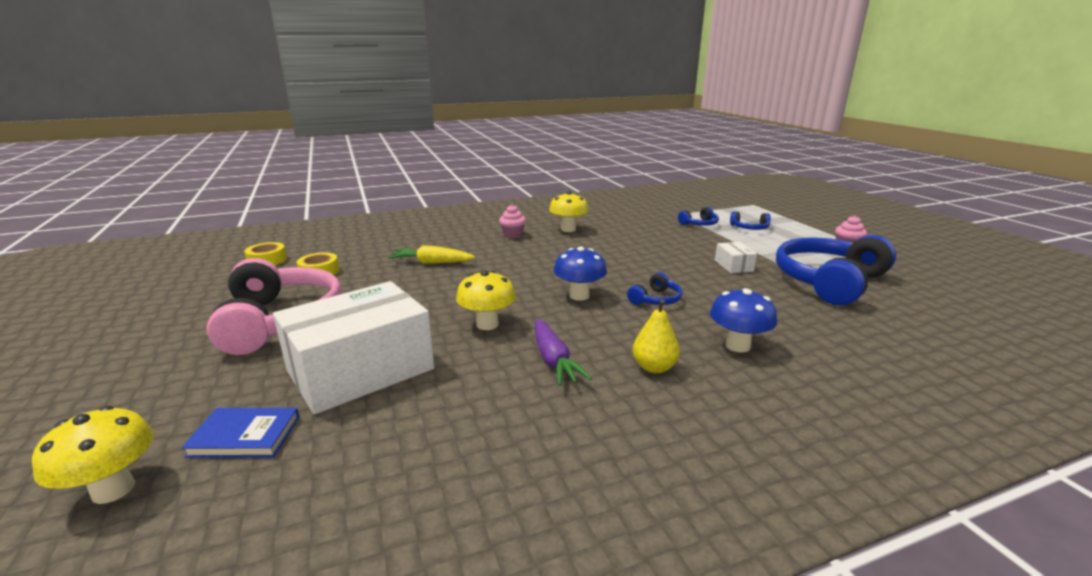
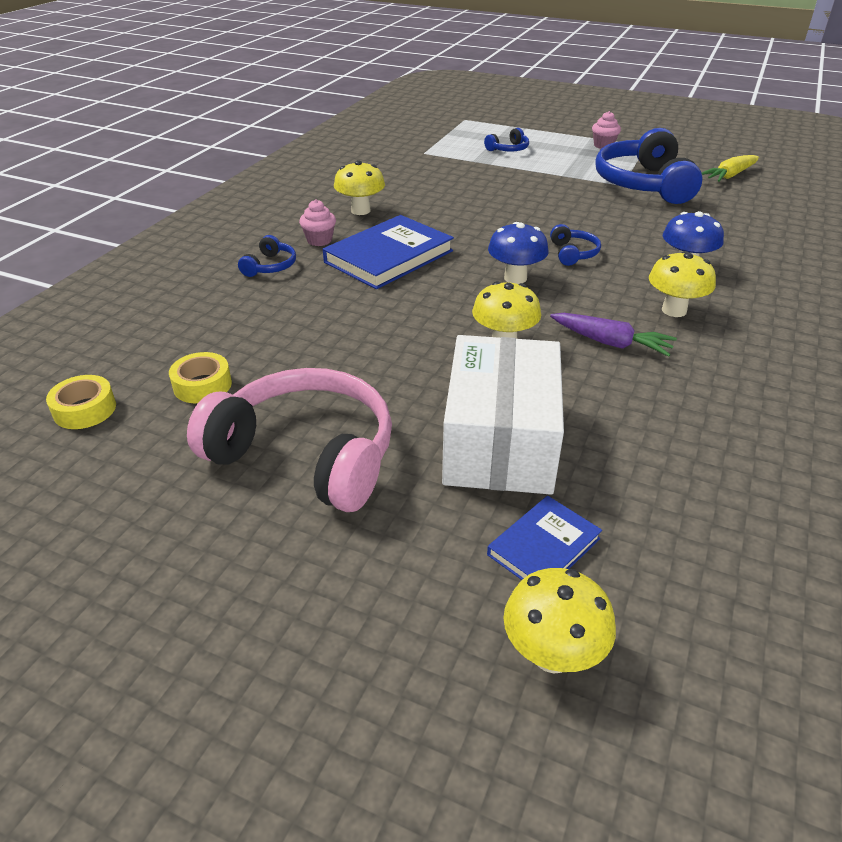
camera: 45 degrees left, 15 degrees up
(431, 263) = (309, 310): yellow carrot -> yellow carrot (729, 176)
(530, 255) = (389, 256): none -> blue book
(654, 367) = (674, 310): yellow pear -> yellow mushroom
(699, 224) = (463, 159): blue headphones -> blue headphones (270, 266)
(733, 266) = (565, 195): white box -> none

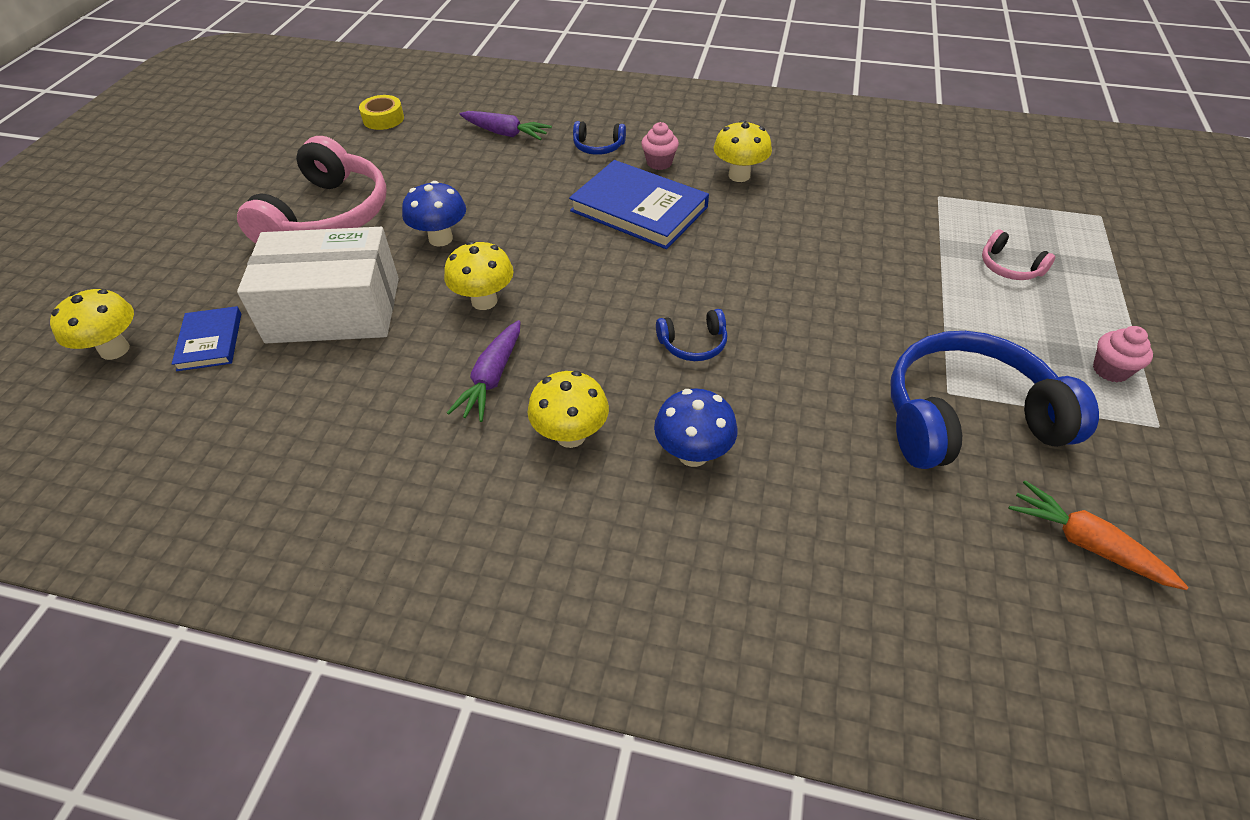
camera: 80 degrees right, 10 degrees up
(202, 317) = (505, 133): none -> purple carrot
(202, 385) = (411, 155): yellow tape -> none
(508, 149) = (1009, 267): blue headphones -> pink headphones
(515, 278) = (617, 300): blue mushroom -> blue mushroom (440, 239)
(544, 546) = (210, 341): blue book -> blue book turned 45 degrees clockwise
(729, 176) = (1086, 543): yellow carrot -> orange carrot

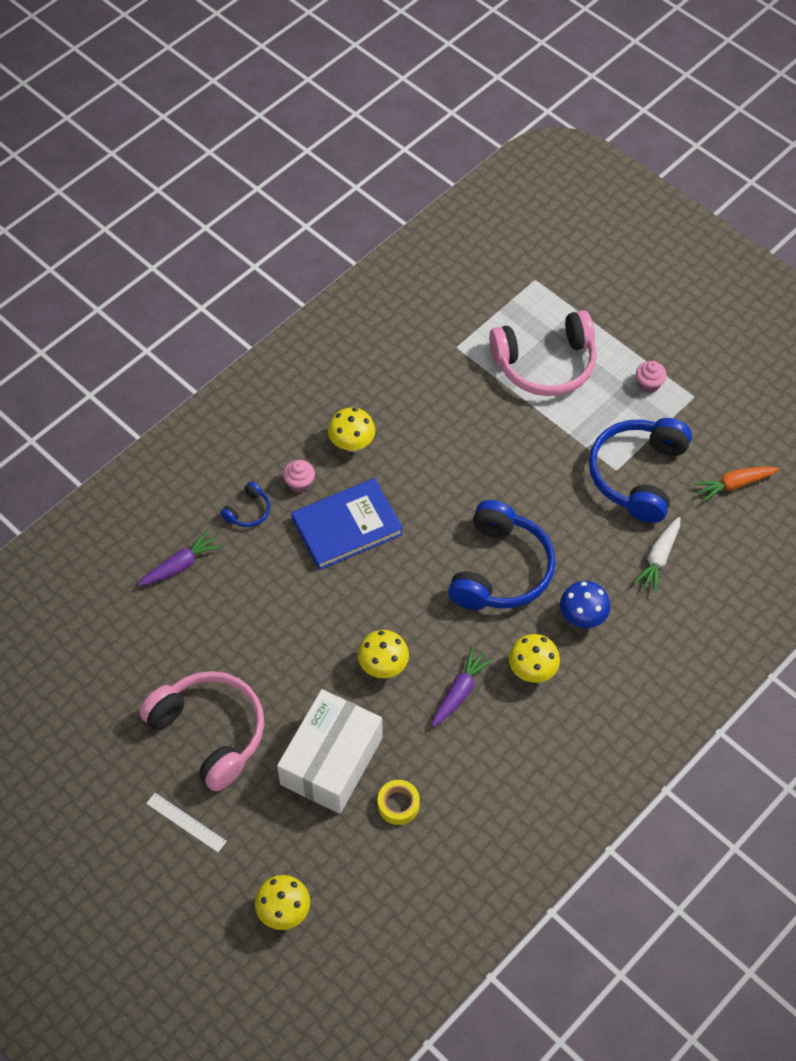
camera: 60 degrees left, 10 degrees up
(210, 341) = (315, 848): blue book -> none
(211, 240) = (186, 822): none -> white ruler
(383, 119) = (86, 645): yellow tape -> yellow tape (398, 805)
(440, 239) = (294, 666): blue mushroom -> none
(492, 378) = (460, 692): purple carrot -> purple carrot turned 105 degrees counterclockwise
(693, 344) = (500, 569): blue headphones -> blue headphones, size x2.31
(864, 501) = (658, 558): none -> white carrot
(1009, 267) = (545, 364): pink headphones -> pink headphones, size x2.31

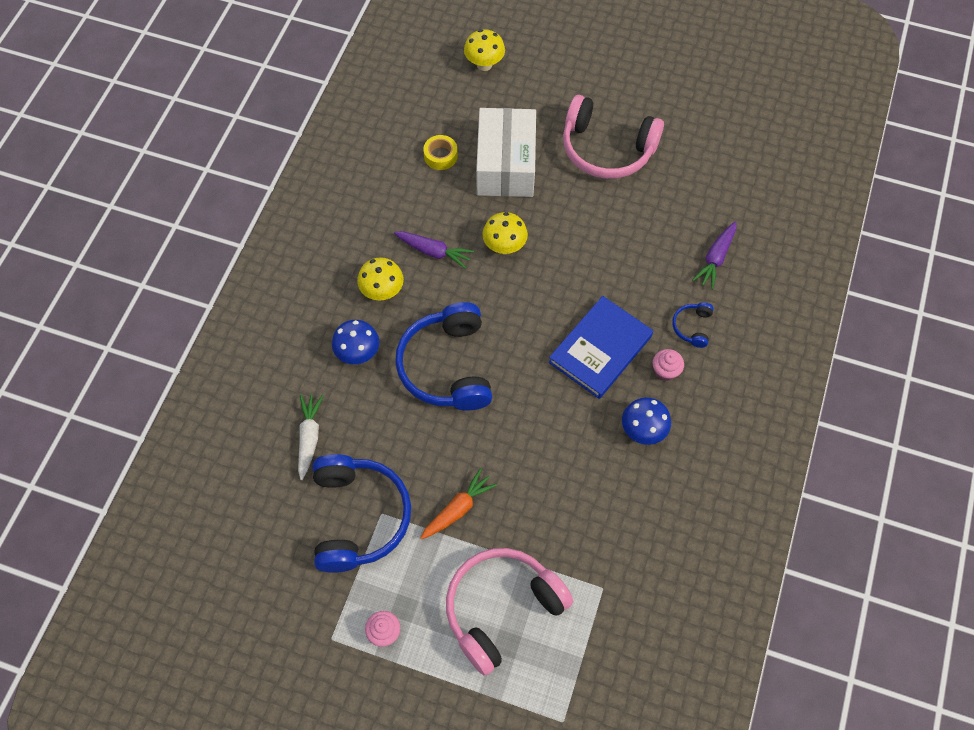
camera: 155 degrees right, 5 degrees up
(186, 822) = (584, 88): white ruler -> none
(352, 444) = (643, 431): yellow mushroom -> blue mushroom
(460, 692) = (433, 252): purple carrot -> purple carrot turned 75 degrees counterclockwise
(734, 484) = (259, 548): orange carrot -> orange carrot (458, 509)

